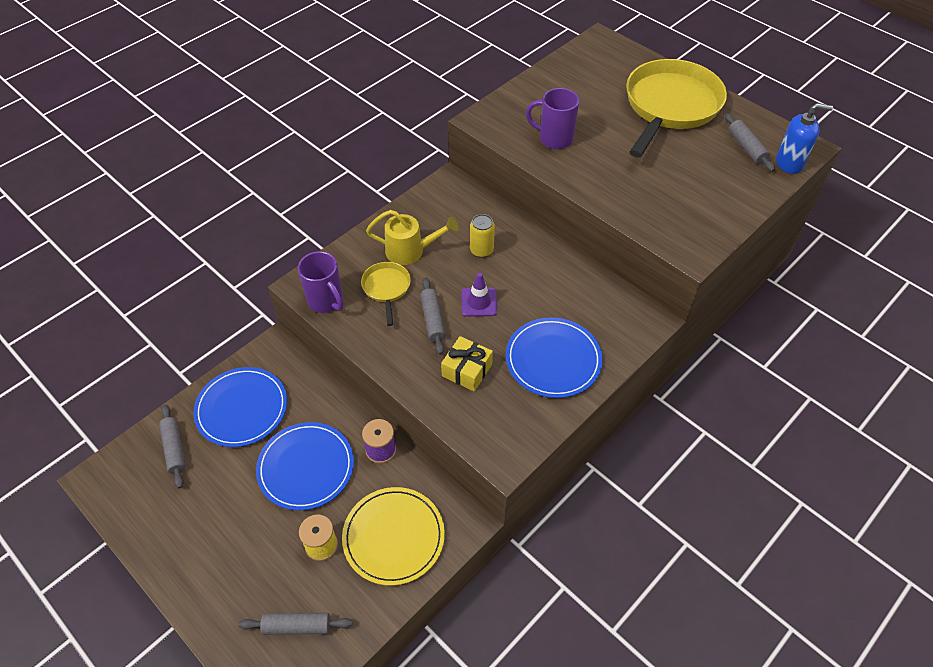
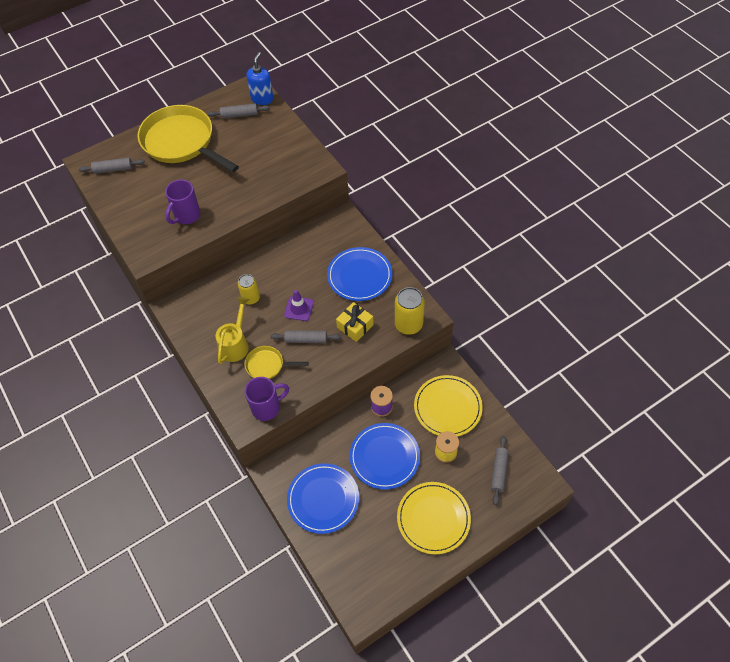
camera: 75 degrees left, 5 degrees up
(174, 449) = (347, 551): grey rolling pin -> grey rolling pin (113, 169)
(220, 544) = (433, 518): none -> yellow plate
(485, 436) = (408, 324): none -> yellow can

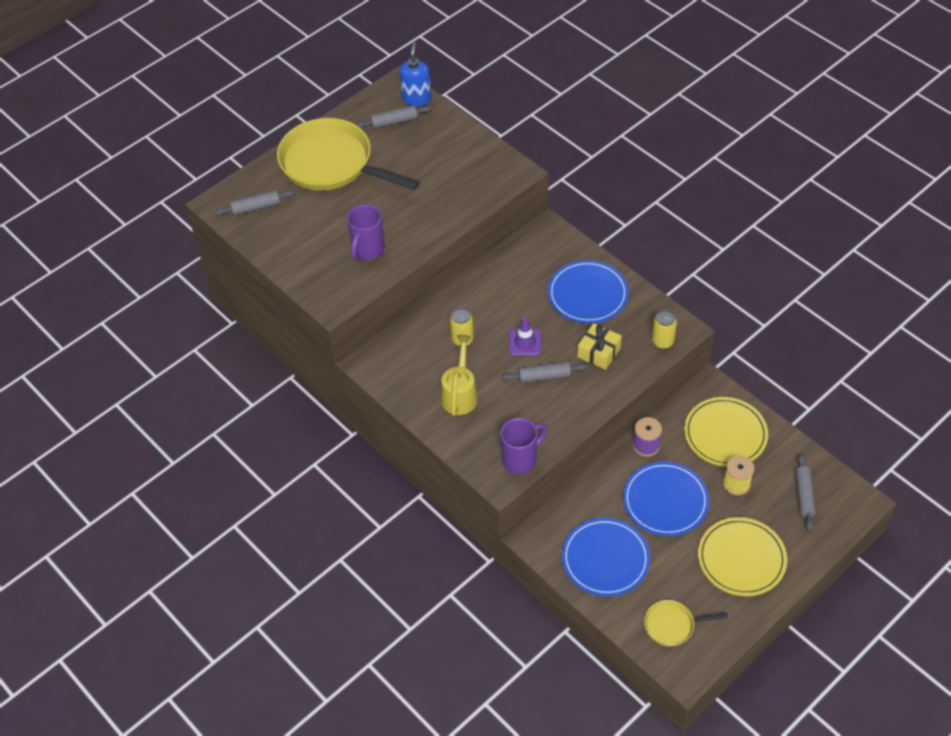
camera: 10 degrees left, 5 degrees down
(267, 365) = (506, 412): yellow pan -> yellow pan (672, 625)
(408, 324) = (662, 341): yellow can -> yellow can, size x0.66

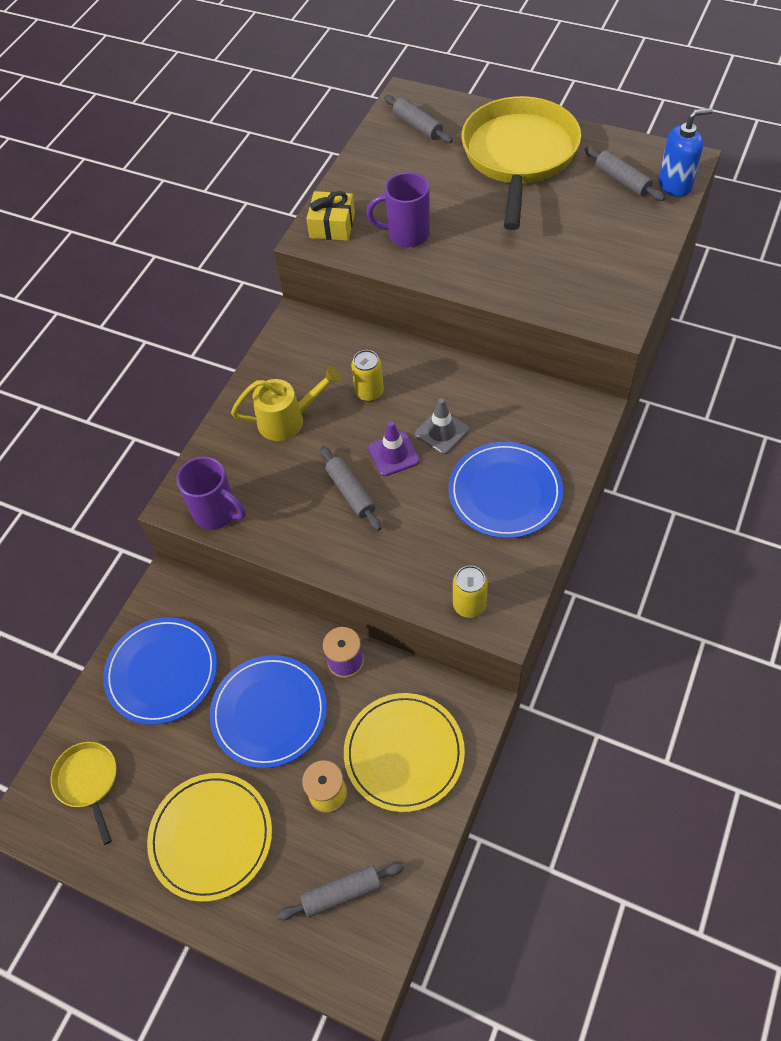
camera: 70 degrees right, 5 degrees up
(520, 310) = (441, 432): none -> grey traffic cone
(599, 352) = (415, 537): yellow gift -> yellow gift (332, 225)

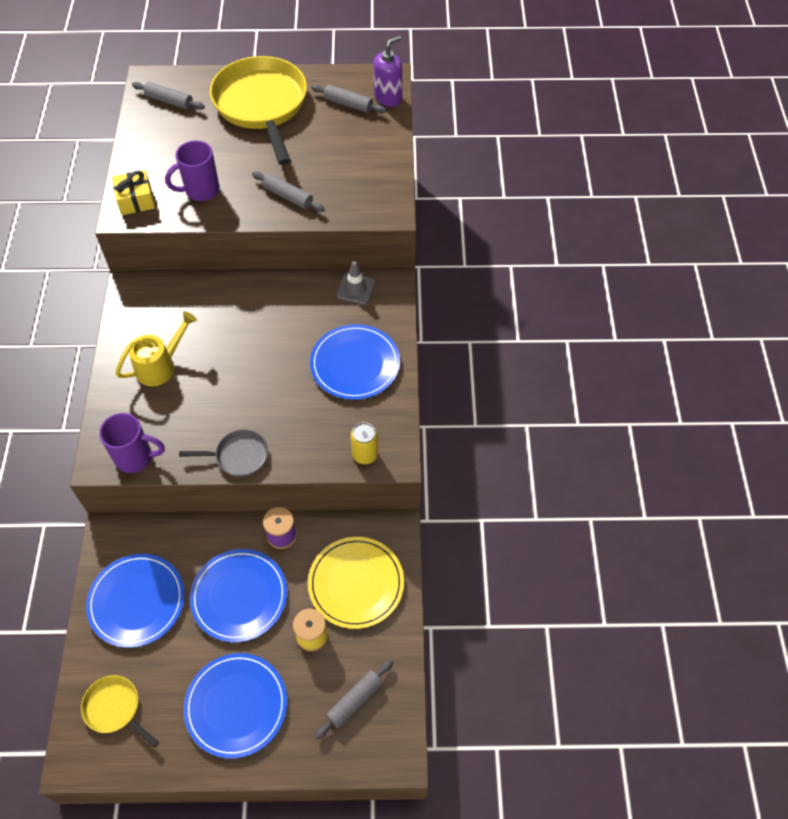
camera: 30 degrees left, 0 degrees up
(211, 837) = (236, 706): yellow plate -> blue plate
(325, 552) = (238, 456): none -> grey pan
(350, 492) = (237, 404): grey rolling pin -> grey rolling pin (288, 196)
(369, 392) = (217, 323): yellow can -> none
(393, 454) = (258, 364): purple traffic cone -> none
(441, 432) = (287, 335): grey traffic cone -> grey traffic cone (355, 289)
(675, 185) = (388, 98): blue soap dispenser -> purple soap dispenser

